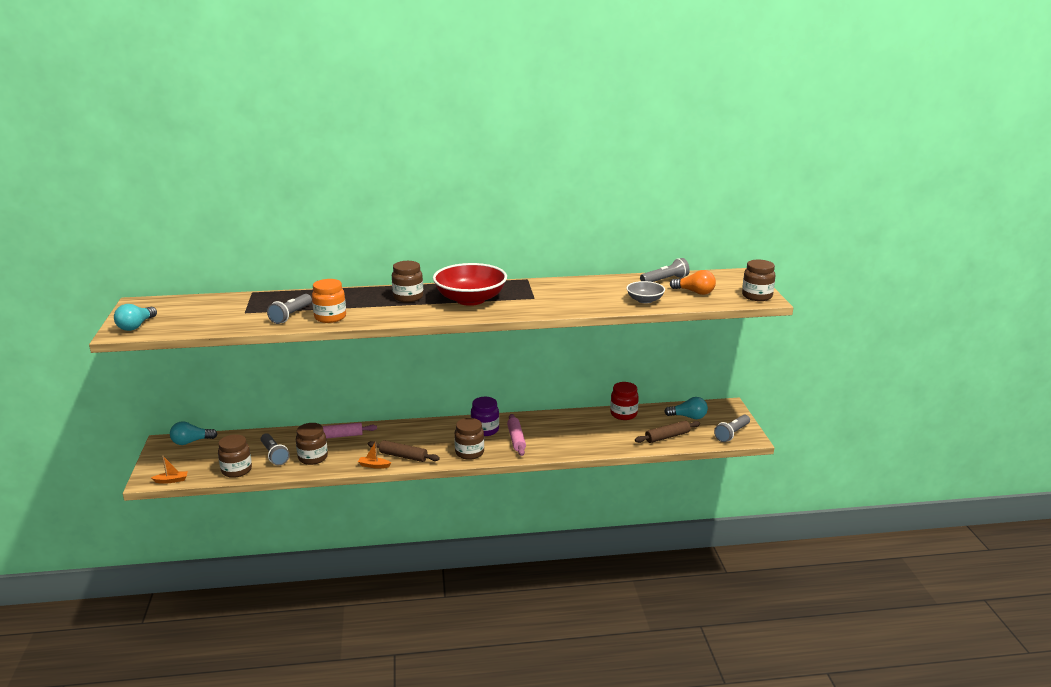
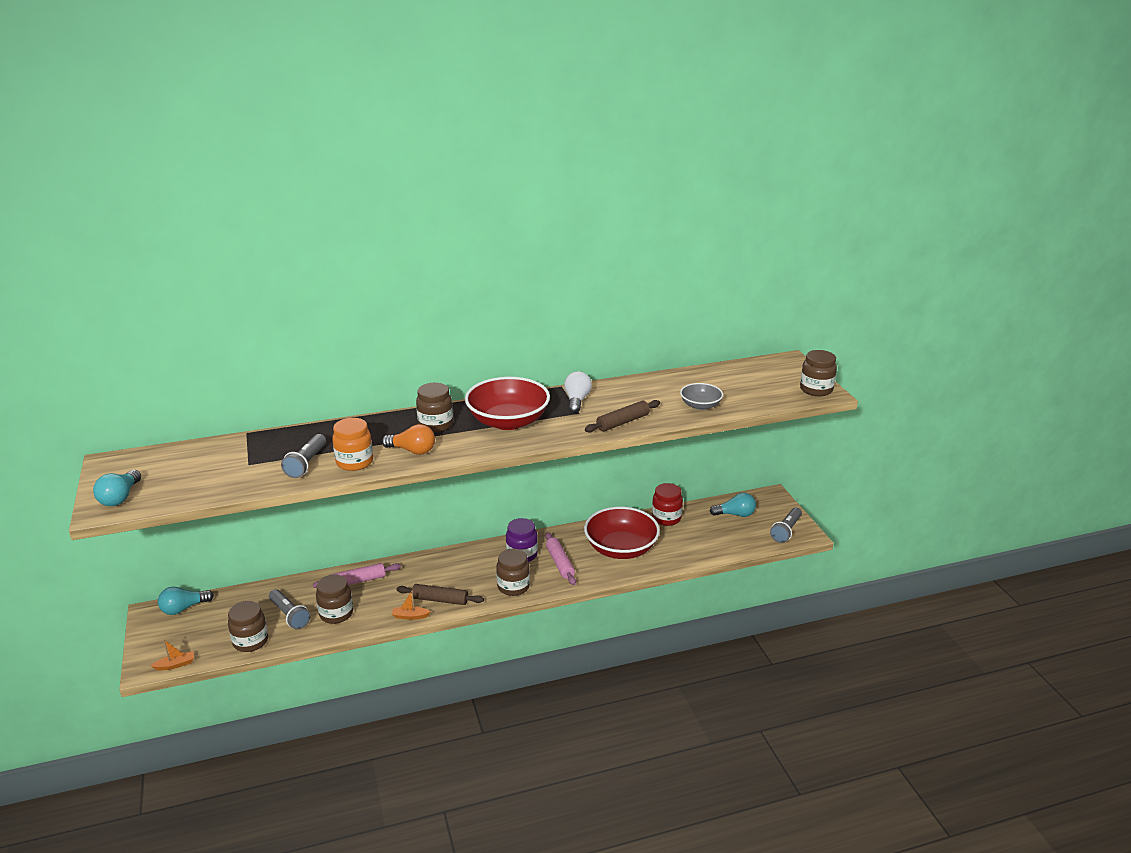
camera: 10 degrees left, 5 degrees up
(536, 289) = (577, 401): none -> white light bulb
(574, 433) = (621, 548): none -> red bowl
(665, 280) = (712, 375): grey flashlight -> none
(667, 437) = (720, 542): brown rolling pin -> brown rolling pin (623, 422)
(695, 292) = (749, 389): orange light bulb -> orange light bulb (412, 451)

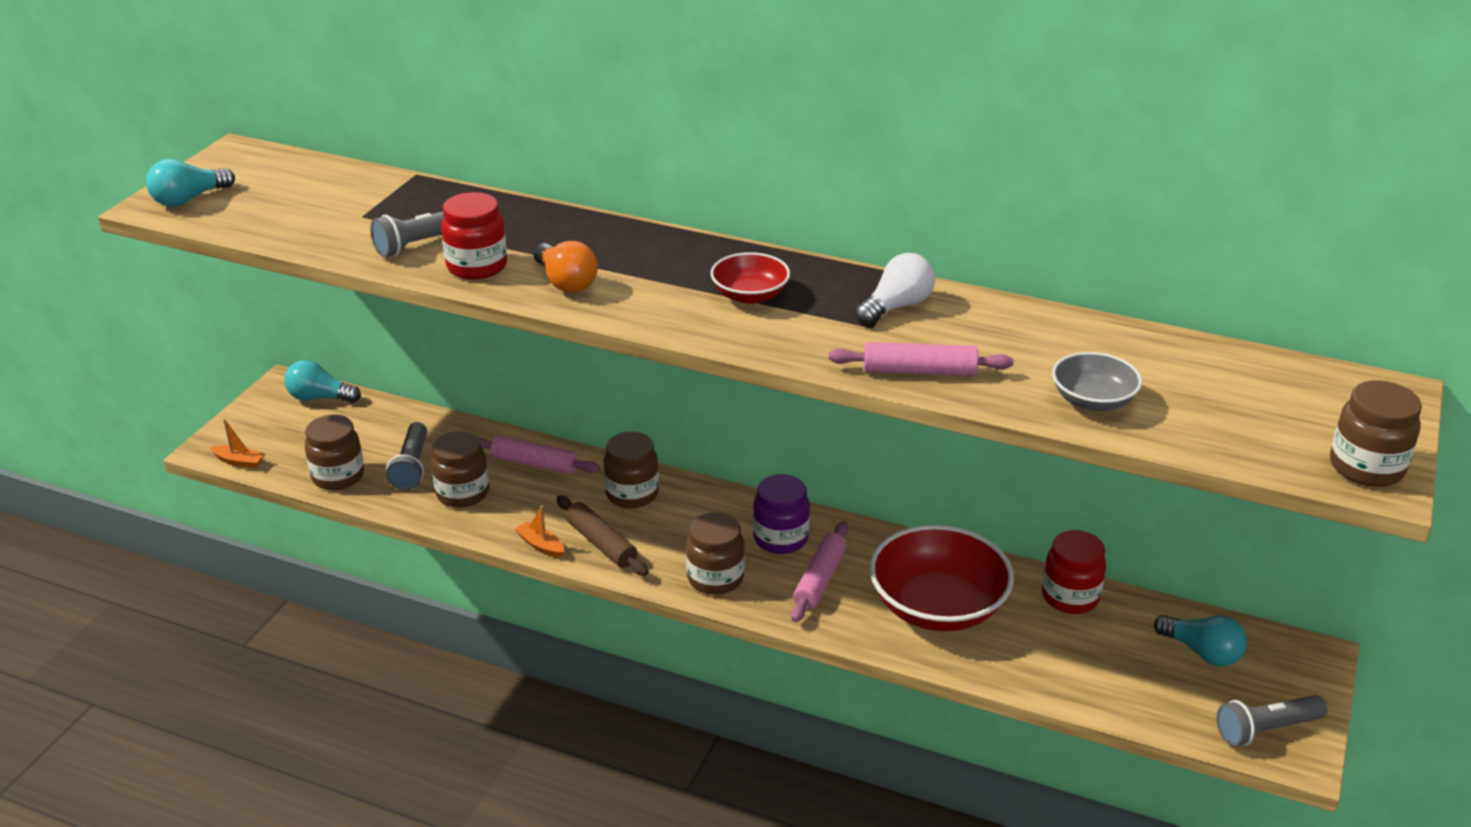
camera: 40 degrees right, 5 degrees up
(354, 462) = (477, 266): orange jar -> red jar
(435, 424) = (646, 258): brown jar -> brown jar (632, 494)
(508, 421) = (750, 295): red bowl -> red bowl, size x0.52
(623, 422) = (919, 371): brown rolling pin -> pink rolling pin

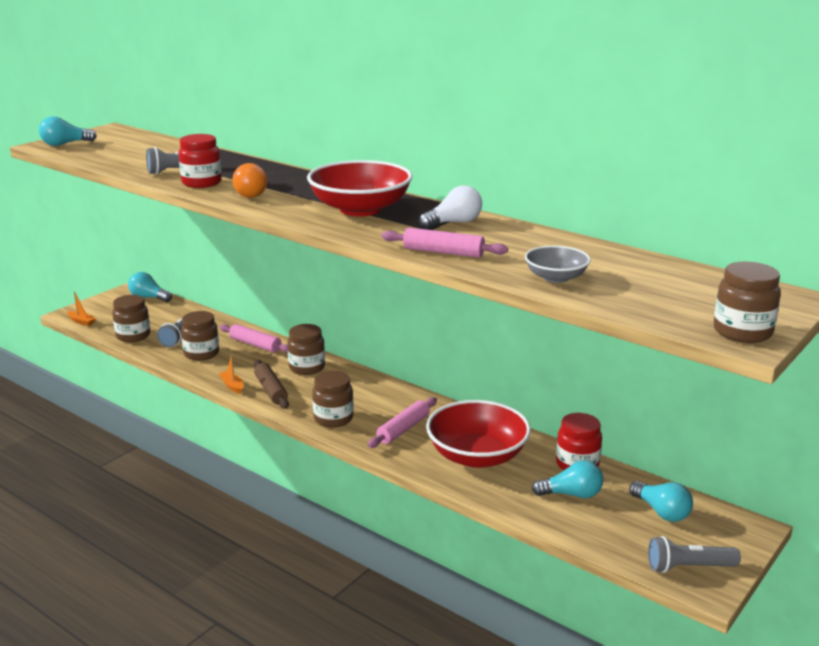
camera: 15 degrees right, 10 degrees down
(750, 295) = (360, 209): red bowl -> red bowl, size x1.92
(780, 538) = (390, 403): purple jar -> none
(1083, 646) = (571, 494): none -> turquoise light bulb

